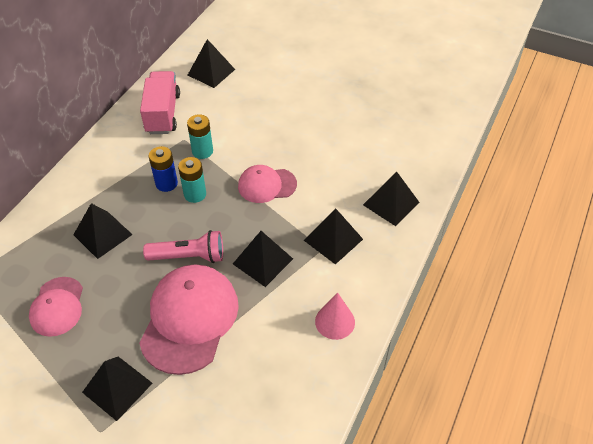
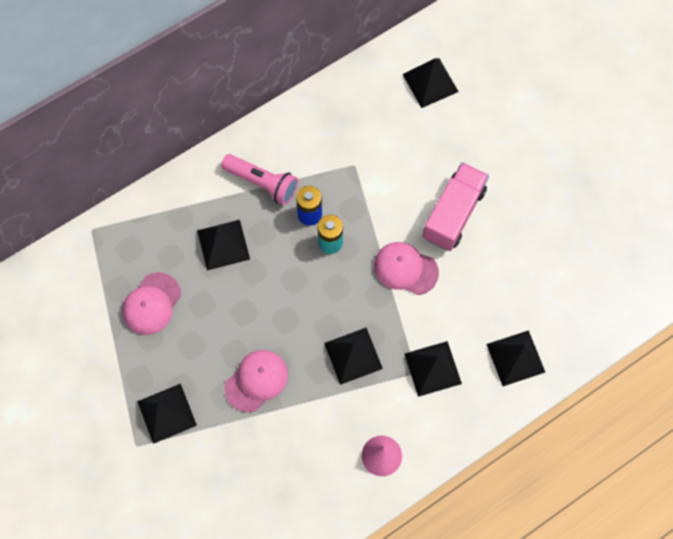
camera: 30 degrees right, 20 degrees up
(163, 114) = (350, 118): pink truck -> pink truck (453, 214)
(189, 256) = (289, 313): pink flashlight -> pink flashlight (262, 183)
(189, 319) = (256, 381): pink cap -> pink cap, size x0.58
(202, 151) = (365, 191): turquoise battery -> none

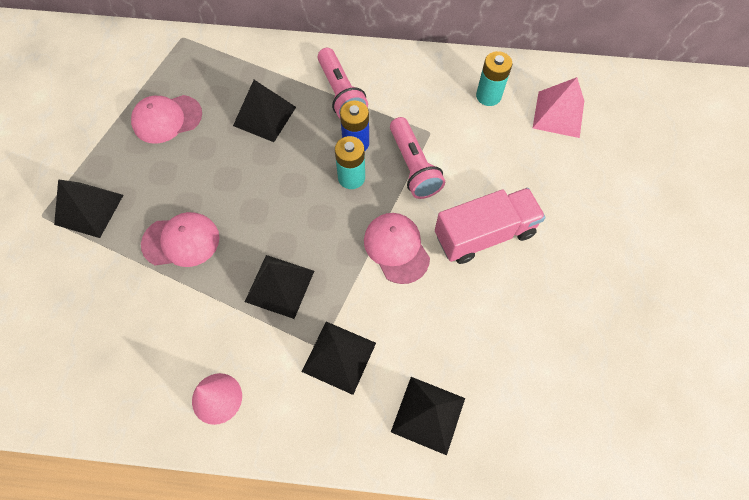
camera: 40 degrees right, 5 degrees down
(365, 200) = (414, 166): none -> pink flashlight
(370, 104) = (488, 96): none -> turquoise battery
(430, 83) = (558, 114): black pyramid -> pink pyramid

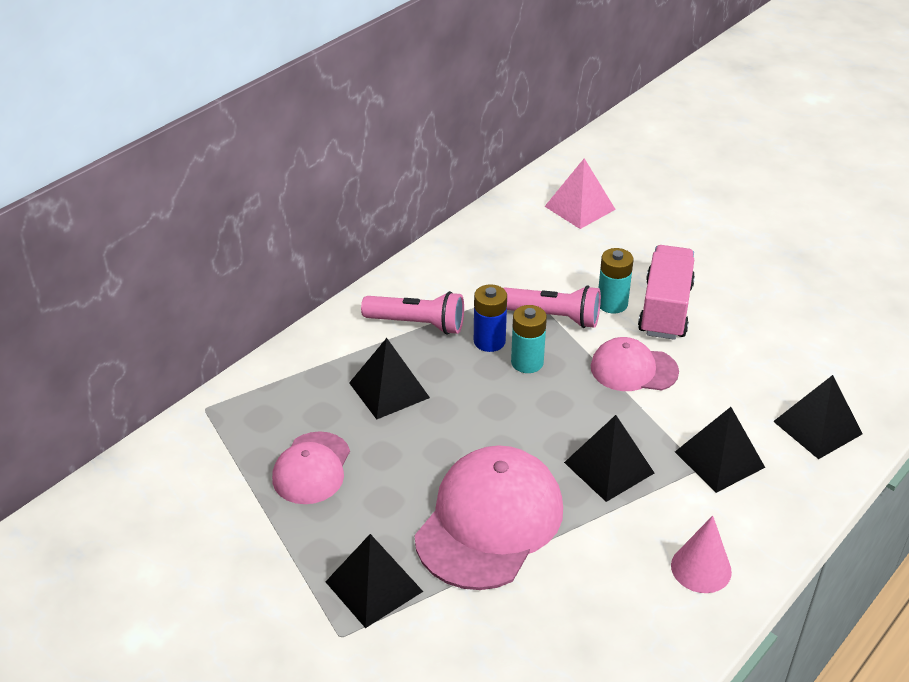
camera: 55 degrees left, 25 degrees down
(181, 241) = (489, 521): pink cap -> pink cap, size x1.74
(488, 96) = (519, 235): turquoise battery -> turquoise battery (612, 304)

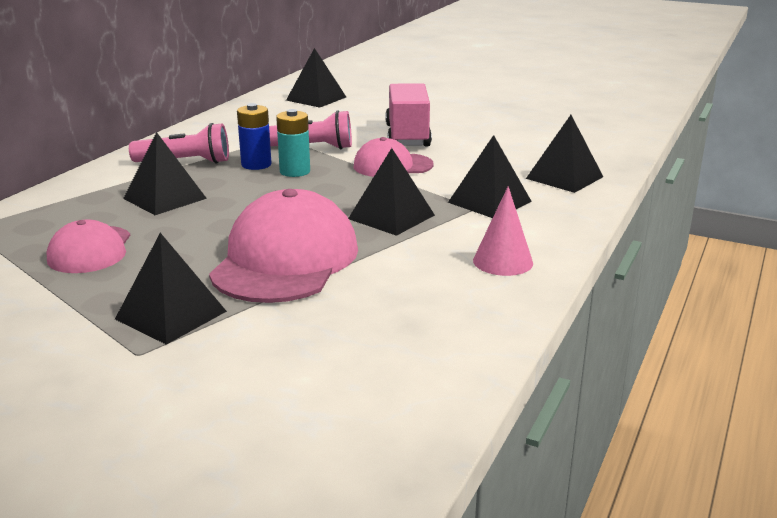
camera: 15 degrees left, 15 degrees down
(579, 208) = (316, 98): pink pyramid -> black pyramid
(612, 304) = (361, 137): turquoise battery -> none

